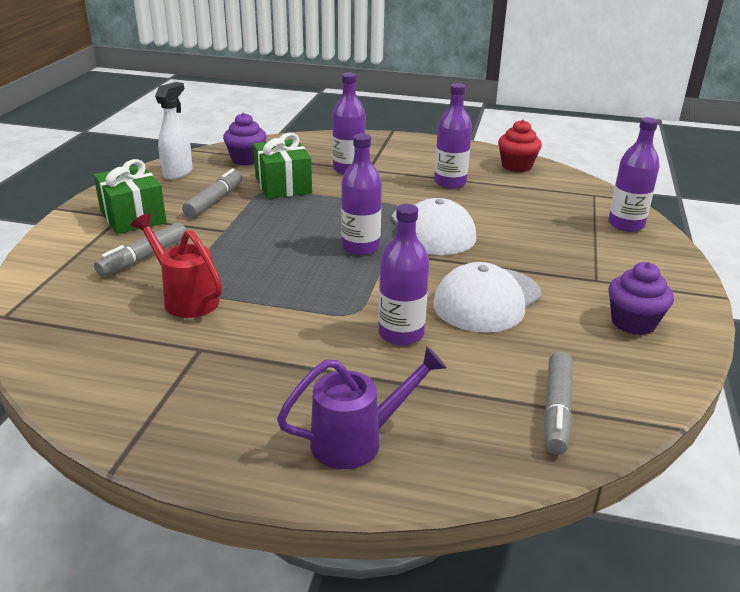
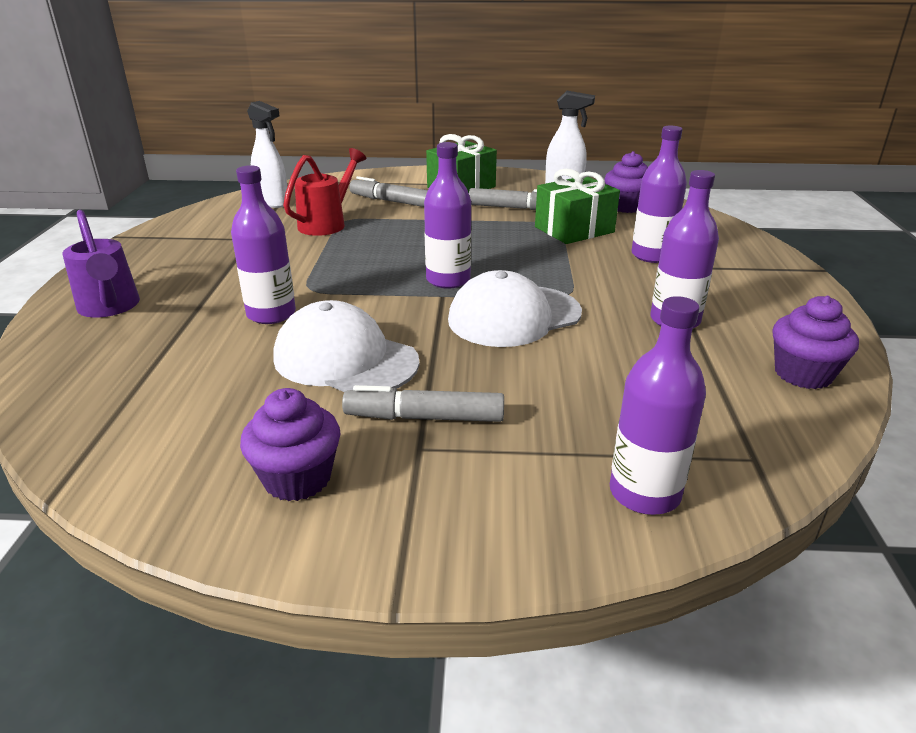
camera: 80 degrees right, 0 degrees up
(80, 334) = (273, 203): none -> white spray bottle
(516, 166) = (803, 374): red cupcake -> purple cupcake
(556, 410) = (115, 407): grey marker -> grey marker (424, 417)

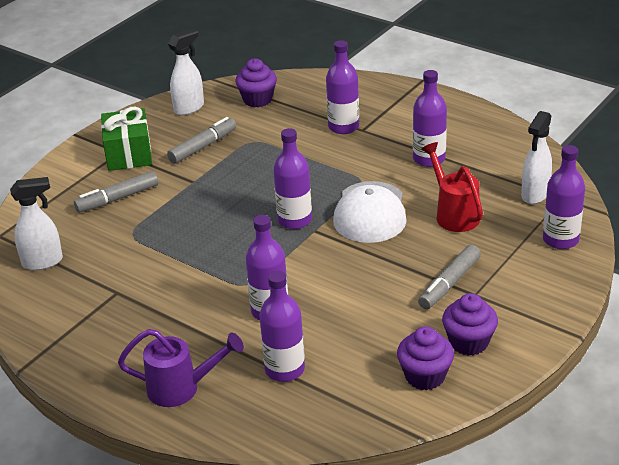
camera: 55 degrees left, 5 degrees up
(166, 353) = (284, 369): none -> purple bottle
(327, 223) = (129, 244): red watering can -> red watering can (453, 214)
(345, 359) = (362, 295): white cap -> none
(574, 229) = (271, 138): green gift -> none
(723, 428) = (535, 195): none -> white spray bottle
(803, 374) = (513, 148): purple cupcake -> purple cupcake (425, 376)

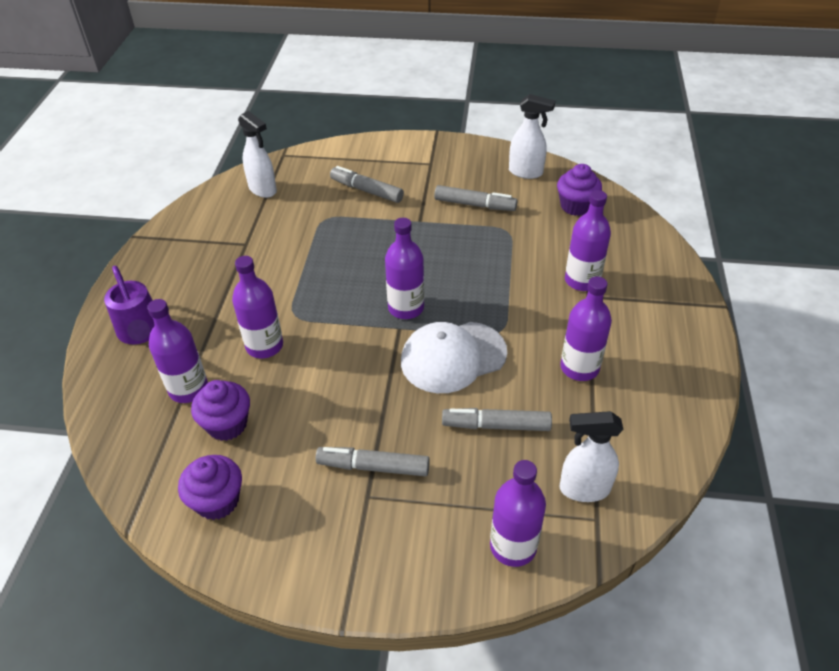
camera: 60 degrees right, 10 degrees up
(129, 154) = (431, 169): green gift -> none
(453, 214) = (496, 425): red watering can -> grey marker
(469, 342) = (285, 520): purple cupcake -> purple cupcake (227, 424)

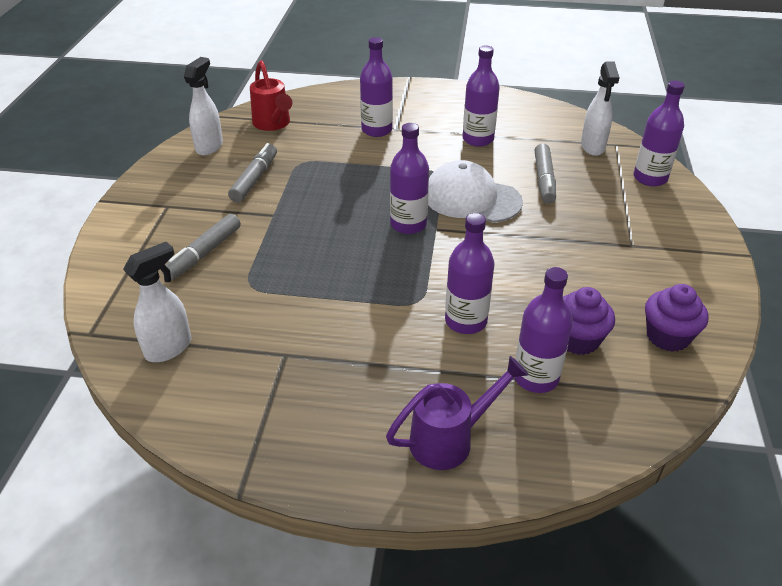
camera: 90 degrees left, 5 degrees down
(373, 467) = (601, 242): grey marker -> none
(453, 357) = (471, 198): white cap -> white cap turned 135 degrees clockwise
(576, 206) = (273, 124): purple cupcake -> red watering can

